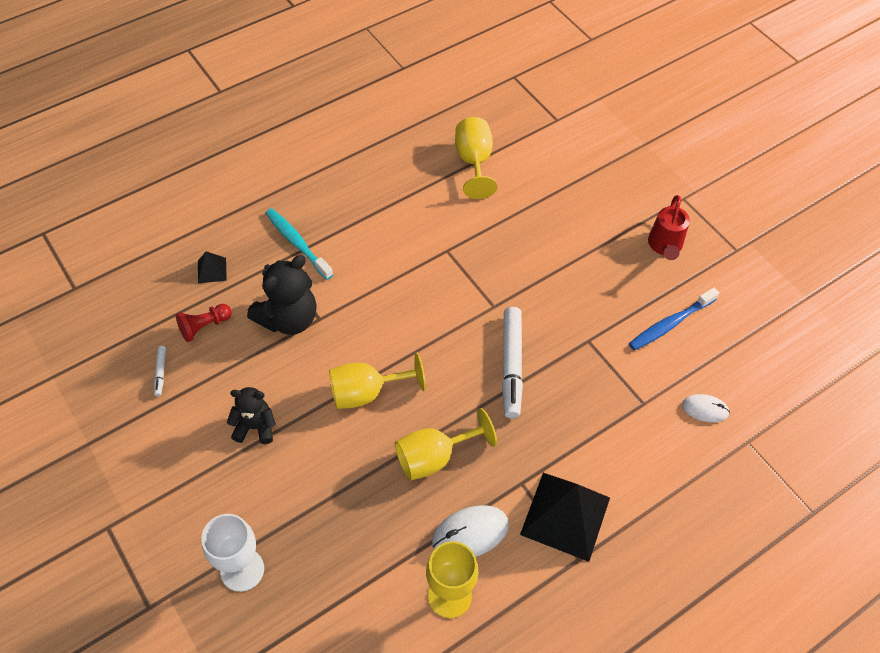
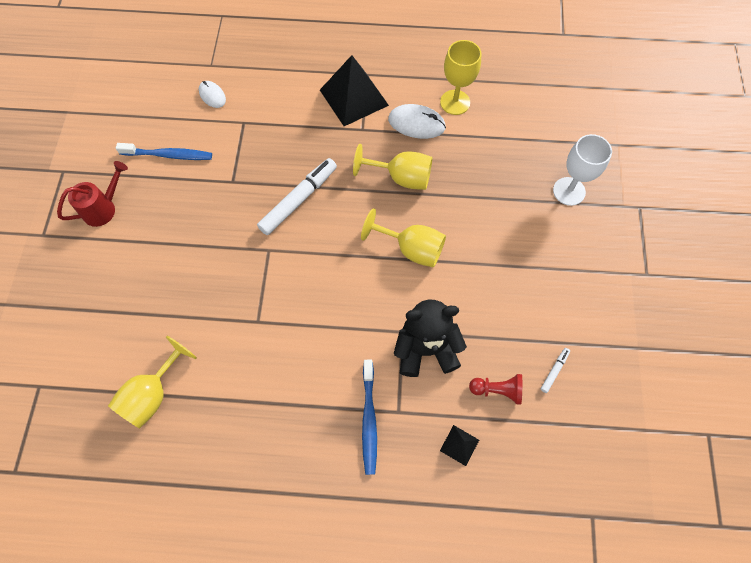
camera: 140 degrees left, 10 degrees up
(255, 427) = (506, 277): black teddy bear -> none
(297, 243) = (369, 420): turquoise toothbrush -> blue toothbrush

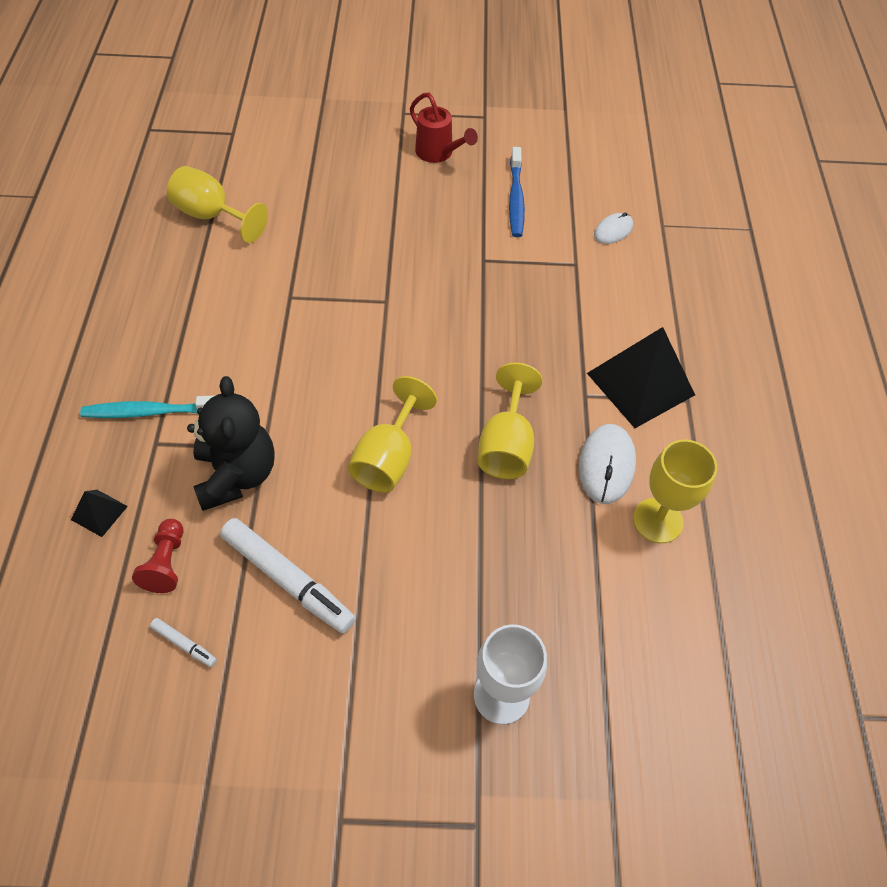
camera: 85 degrees right, 10 degrees down
(299, 200) = (460, 328): white marker -> white marker (288, 580)
(369, 420) = (150, 412): blue toothbrush -> turquoise toothbrush

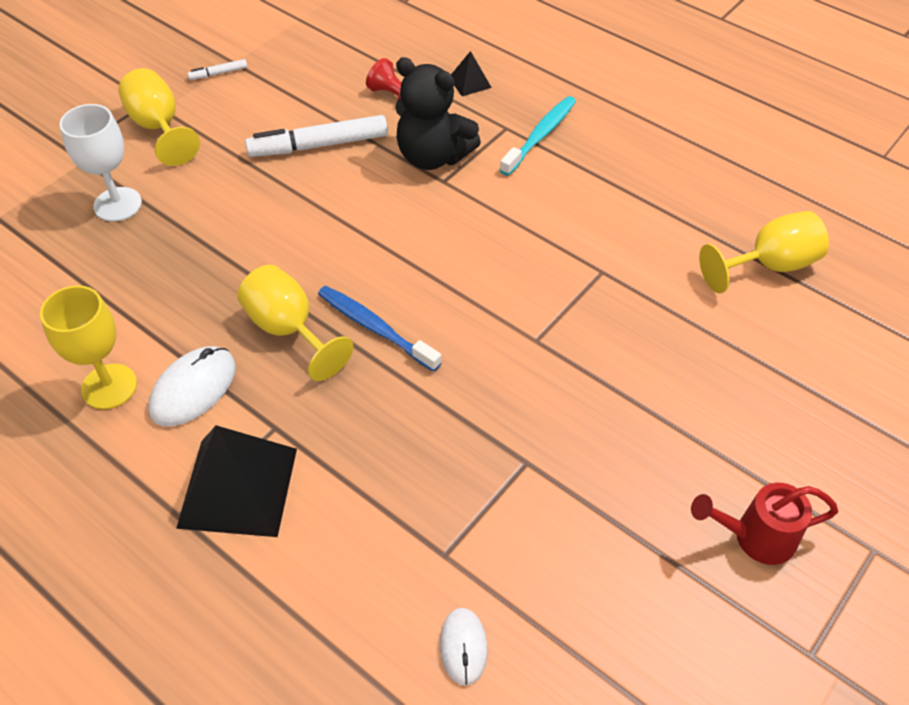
camera: 130 degrees right, 5 degrees down
(184, 644) = (328, 84): white marker -> white marker (218, 73)
(388, 458) = (358, 246): yellow goblet -> yellow goblet (159, 127)
(516, 199) = (605, 570): blue toothbrush -> blue toothbrush (375, 328)
(606, 465) = (193, 389): white mouse -> white mouse turned 75 degrees clockwise

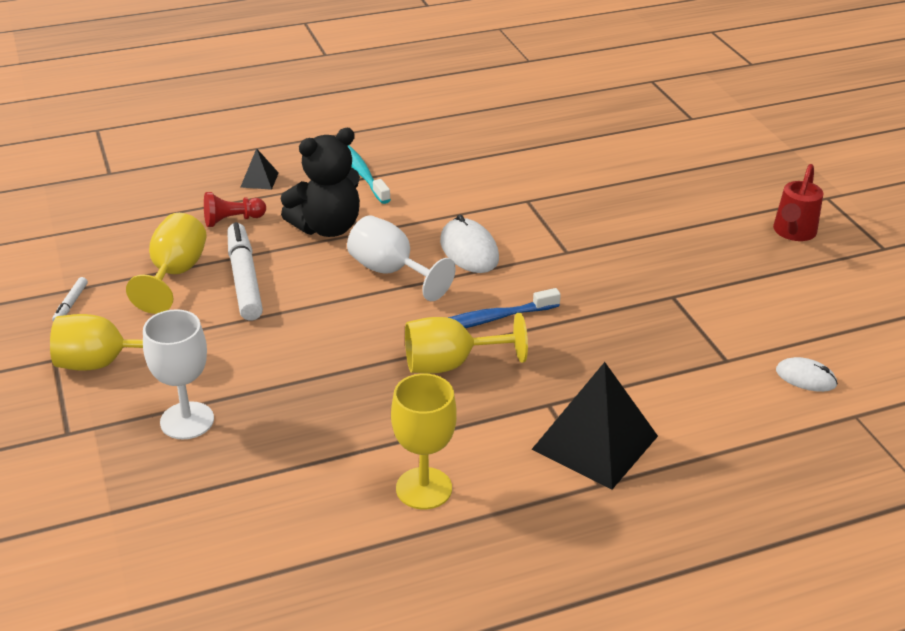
camera: 60 degrees left, 15 degrees down
(193, 389) = (470, 437): white mouse -> white mouse (469, 250)
(318, 145) = (244, 279): white marker -> white marker turned 150 degrees clockwise
(398, 228) = (391, 272): none -> white goblet
(769, 265) = (583, 138): yellow goblet -> yellow goblet (175, 274)

